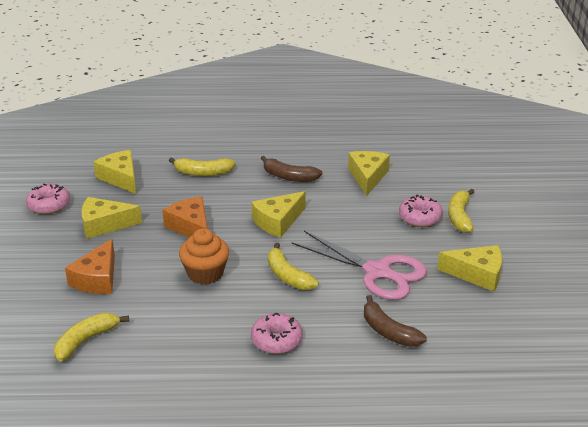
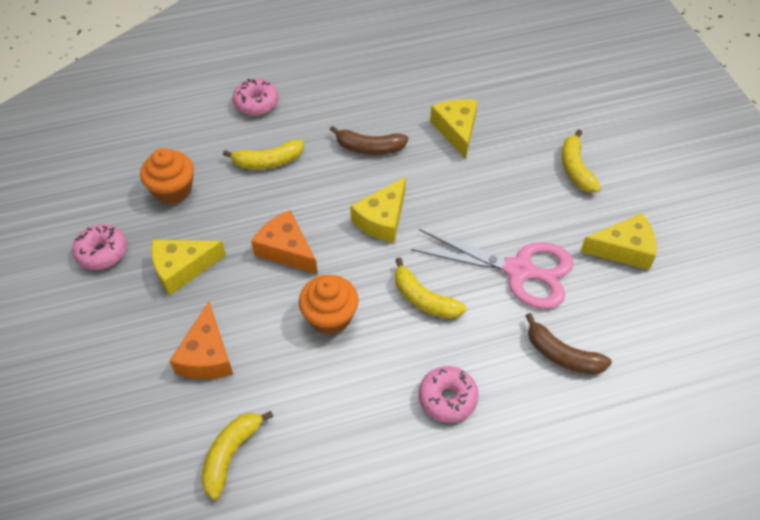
camera: 15 degrees left, 20 degrees up
(120, 178) = (173, 190): yellow cheese -> orange cupcake
(420, 218) = (534, 180): pink donut -> pink donut (256, 103)

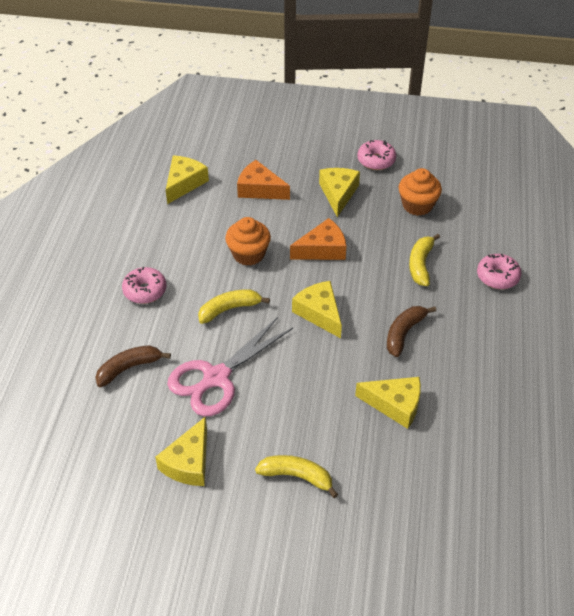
camera: 115 degrees right, 5 degrees down
(231, 454) = (184, 183): yellow banana -> yellow cheese

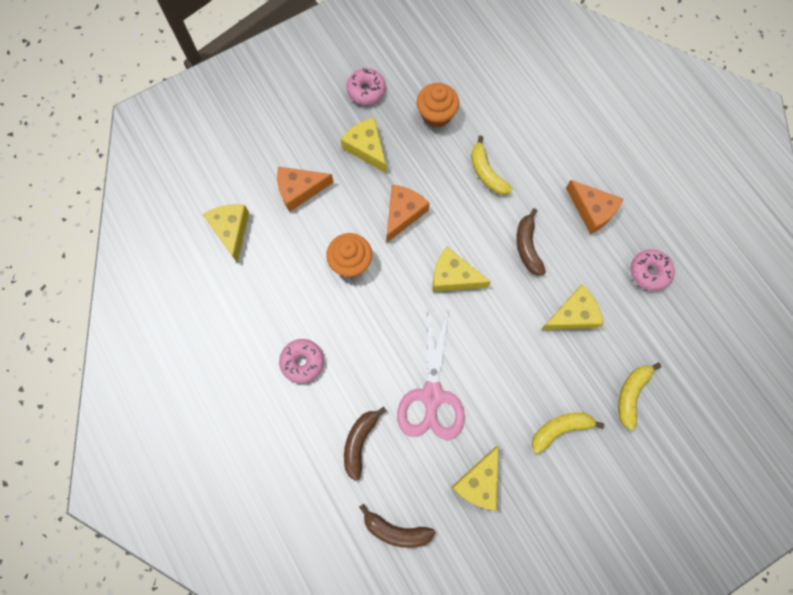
camera: 40 degrees left, 25 degrees up
(90, 445) = (396, 530): none -> brown banana
(189, 462) = (479, 482): yellow cheese -> yellow cheese turned 45 degrees clockwise
(229, 309) = (384, 326): yellow banana -> yellow banana (631, 394)
(490, 345) = (592, 210): none -> orange cheese
(497, 277) = (548, 143): pink donut -> pink donut (649, 272)

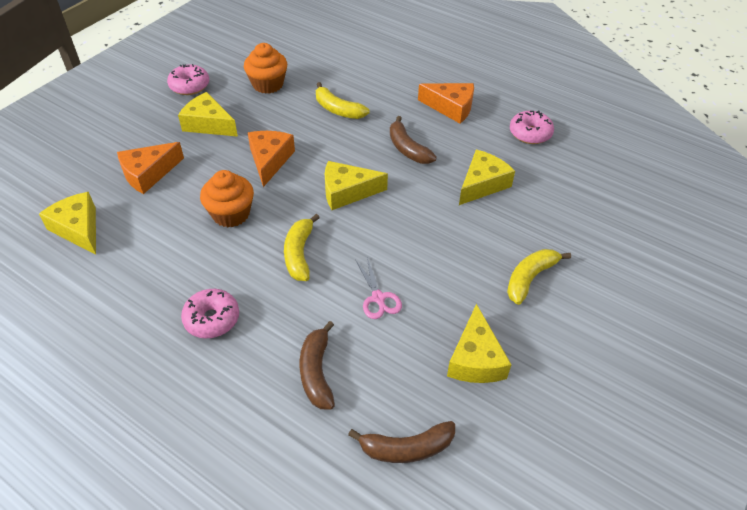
camera: 25 degrees left, 25 degrees down
(431, 396) = (378, 298): pink scissors -> pink scissors, size x0.48
(631, 394) = (578, 226): yellow banana -> yellow banana (299, 254)

